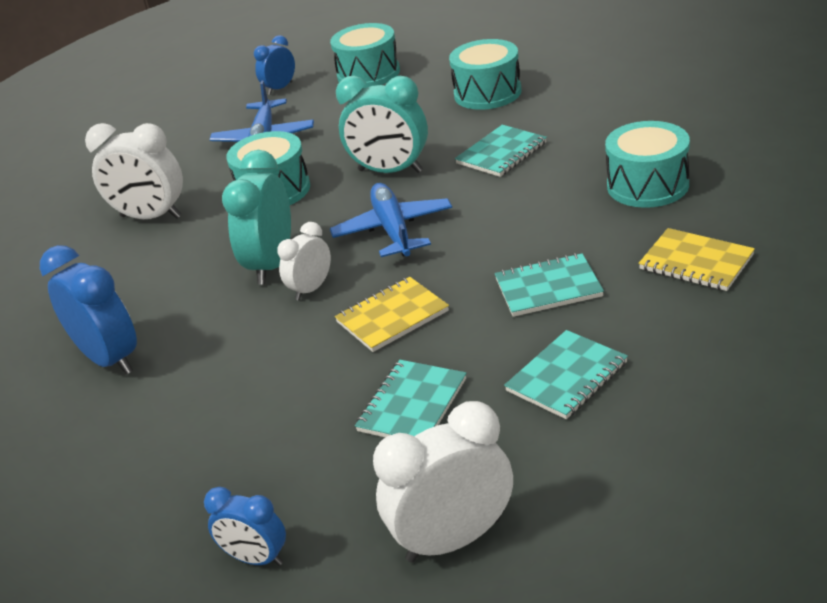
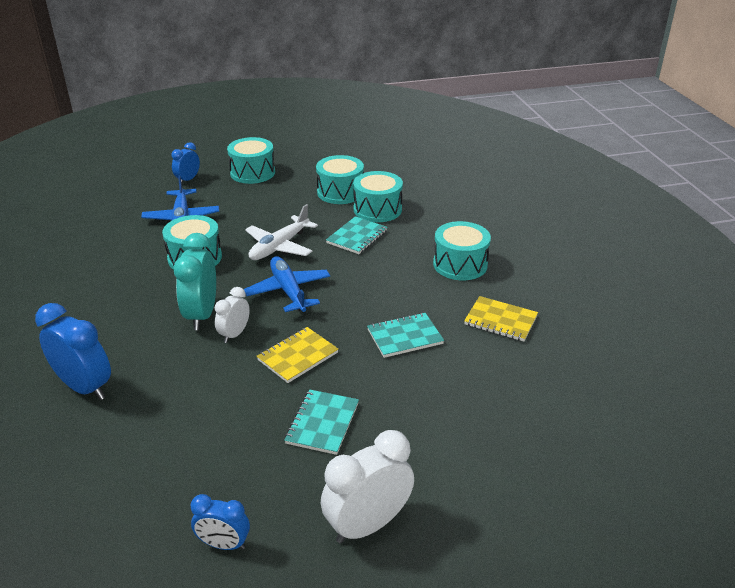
camera: 15 degrees left, 0 degrees up
(151, 217) = (102, 275): white clock -> none
(390, 171) = (279, 246): turquoise clock -> white plane
(537, 114) = (377, 209): none -> turquoise drum
(567, 377) = (427, 402): turquoise notebook -> none

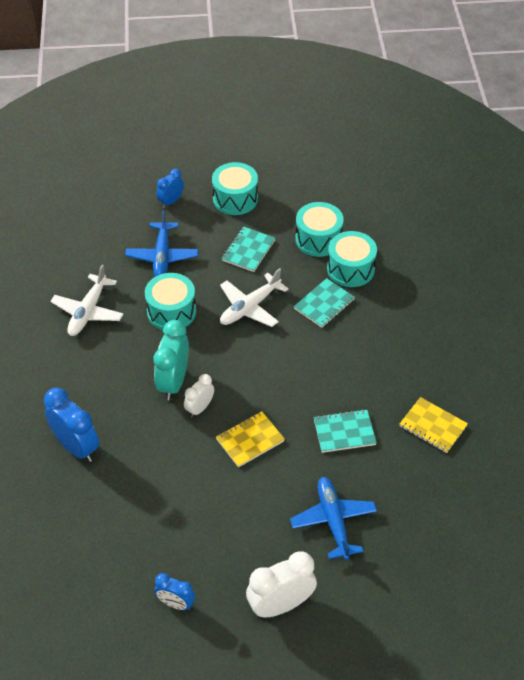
camera: 10 degrees right, 15 degrees up
(101, 267) = (88, 311): none -> white plane
(288, 291) = (251, 364): blue plane -> blue plane (333, 521)
(322, 423) = (261, 511): turquoise notebook -> turquoise notebook (248, 250)
(460, 264) = (413, 353): turquoise drum -> none

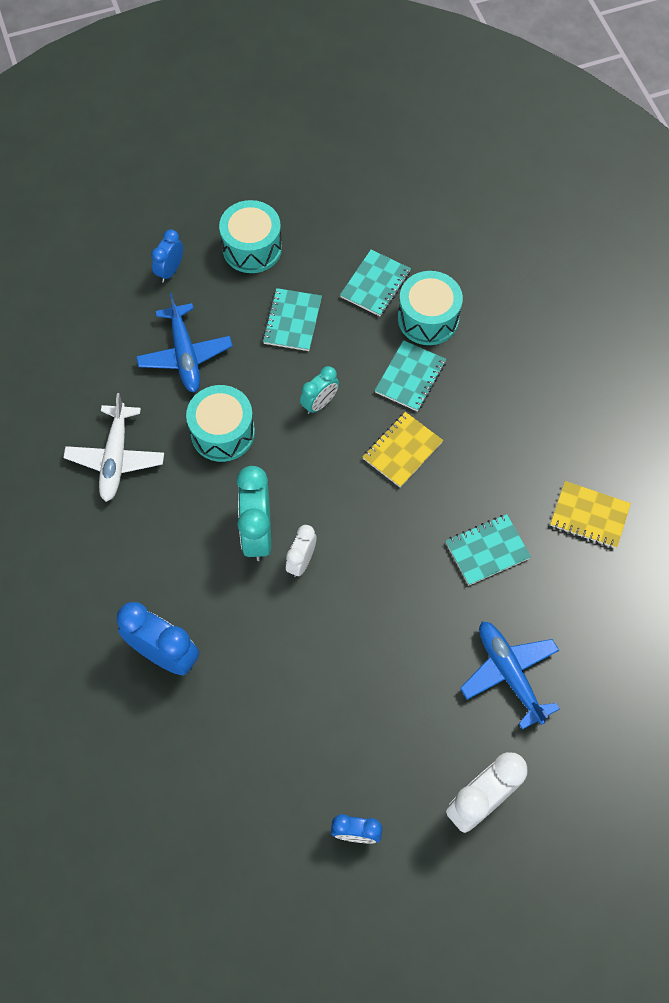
camera: 15 degrees left, 15 degrees up
(250, 307) = (319, 403): white plane -> turquoise clock
(250, 440) = (377, 590): yellow notebook -> yellow notebook (402, 450)
(318, 239) = (375, 284): turquoise drum -> turquoise notebook

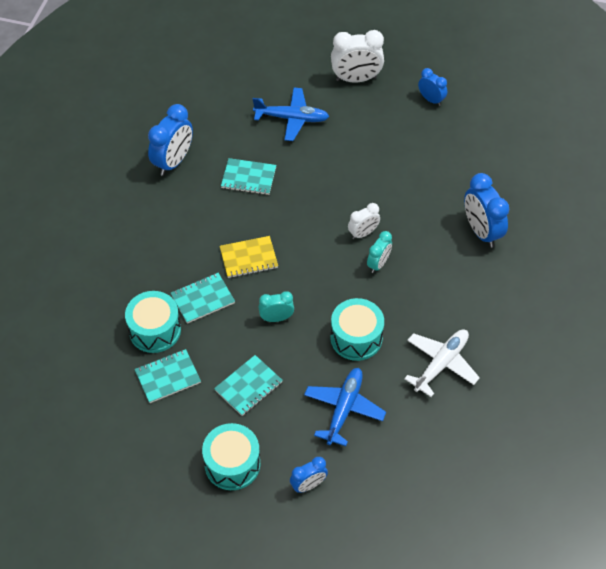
camera: 145 degrees left, 10 degrees down
(257, 533) = (378, 264): turquoise clock -> turquoise clock, size x0.58
(509, 673) = (292, 118): blue plane -> blue plane turned 90 degrees counterclockwise
(589, 516) = (173, 162): yellow notebook -> blue clock

